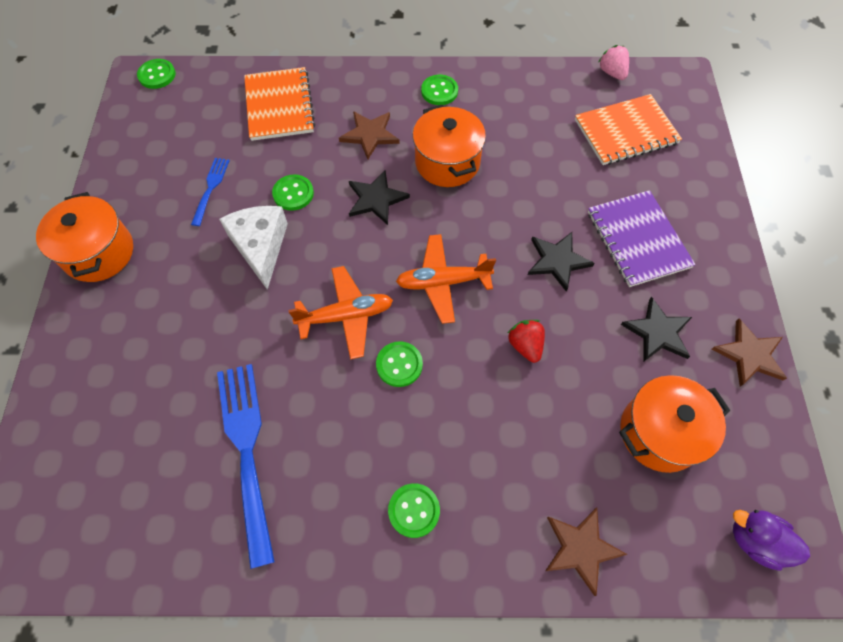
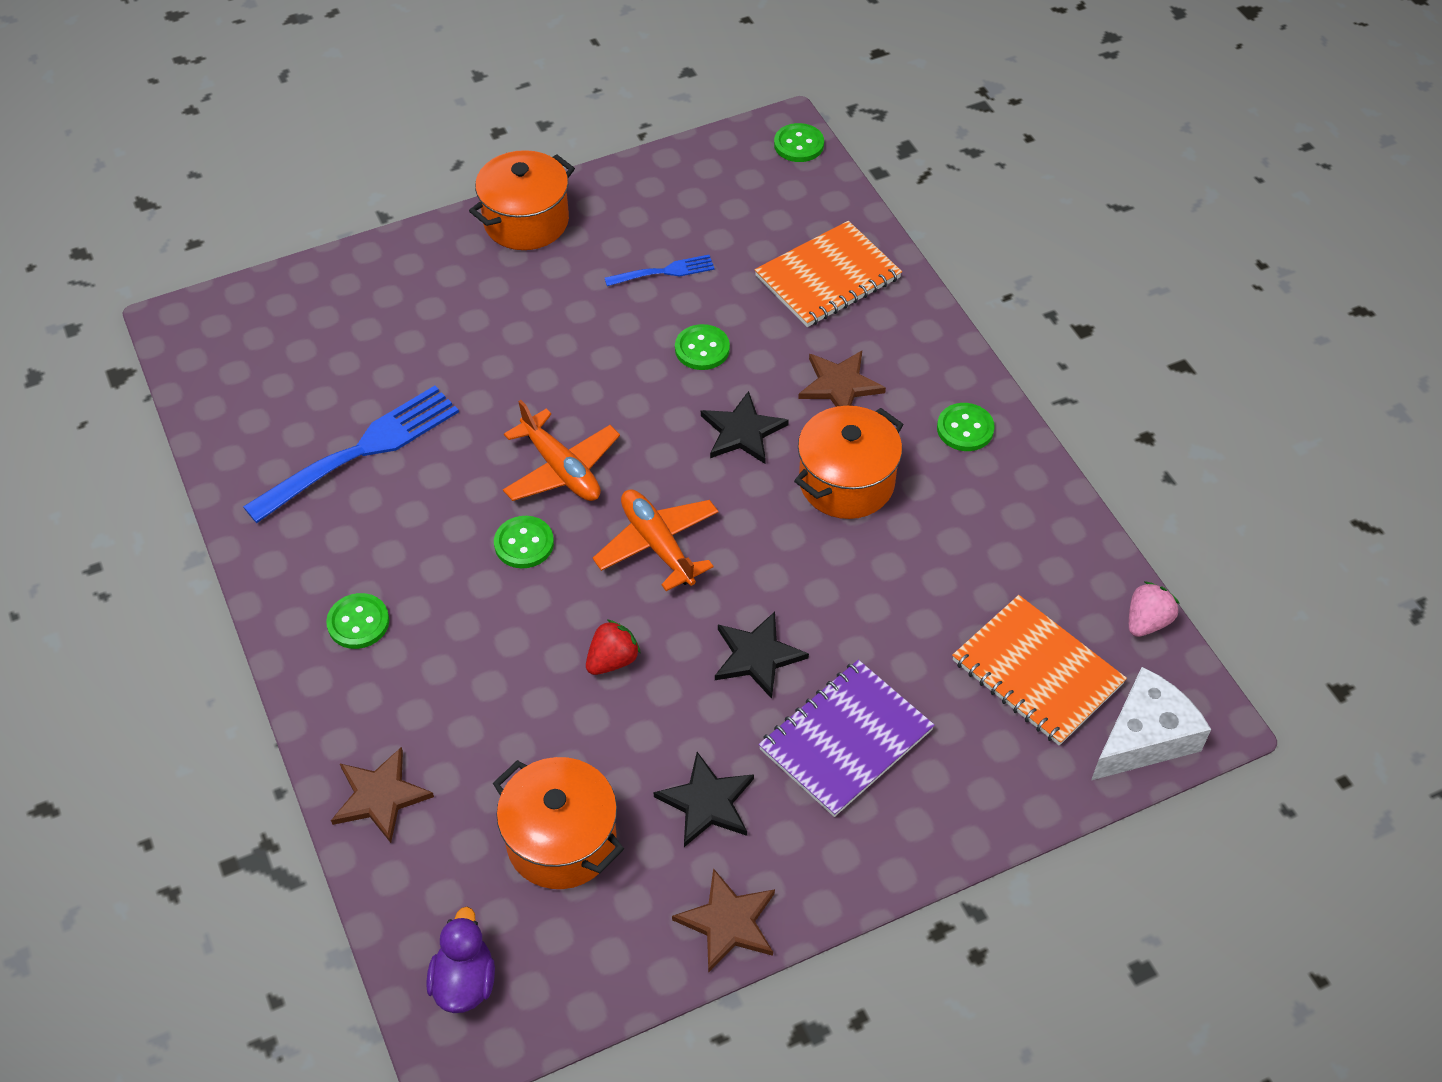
camera: 65 degrees right, 10 degrees down
(260, 246) = (610, 352): white cheese -> white cheese (1145, 737)

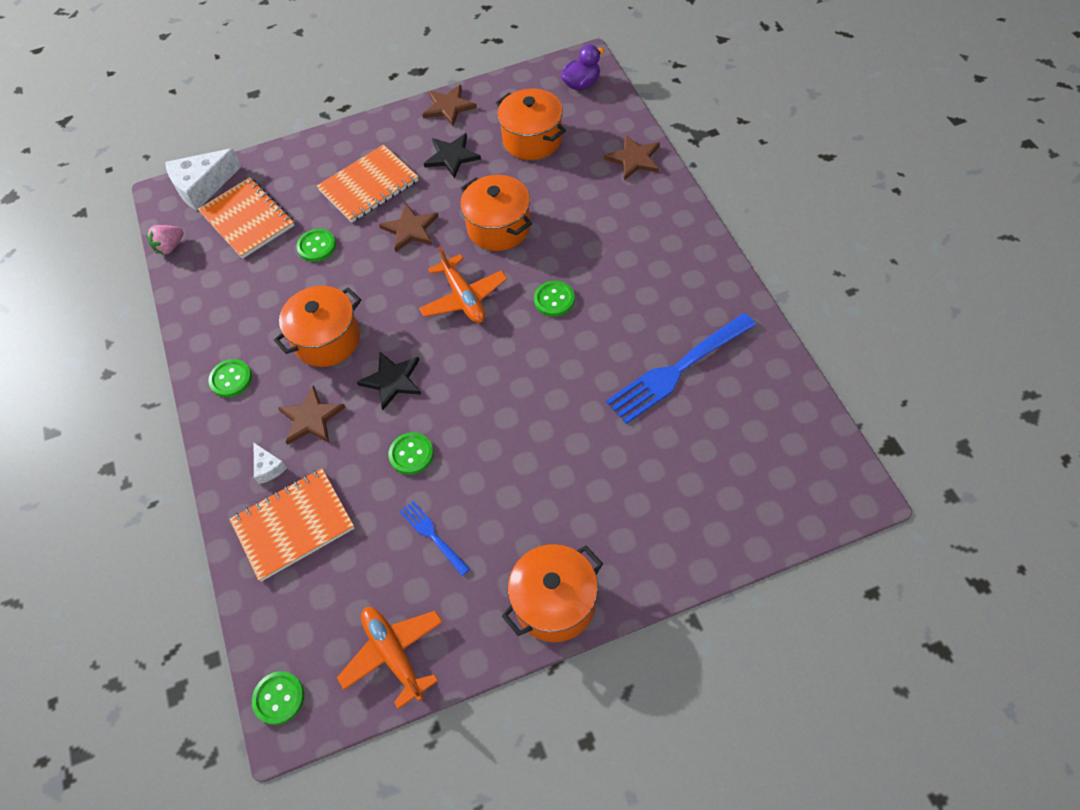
camera: 170 degrees left, 5 degrees up
(358, 622) = (661, 250): green button -> green button (317, 246)
(464, 981) = (582, 84): purple duck -> purple duck turned 135 degrees counterclockwise
(561, 469) = (527, 353): orange plane -> orange plane (394, 654)
(612, 660) = (499, 227): red strawberry -> orange pot
(663, 272) = (433, 536): blue fork -> blue fork turned 60 degrees clockwise
(757, 656) = (410, 229): black star -> brown star
(845, 740) = (368, 185): purple notebook -> orange notebook
(877, 331) = (268, 468): none -> white cheese

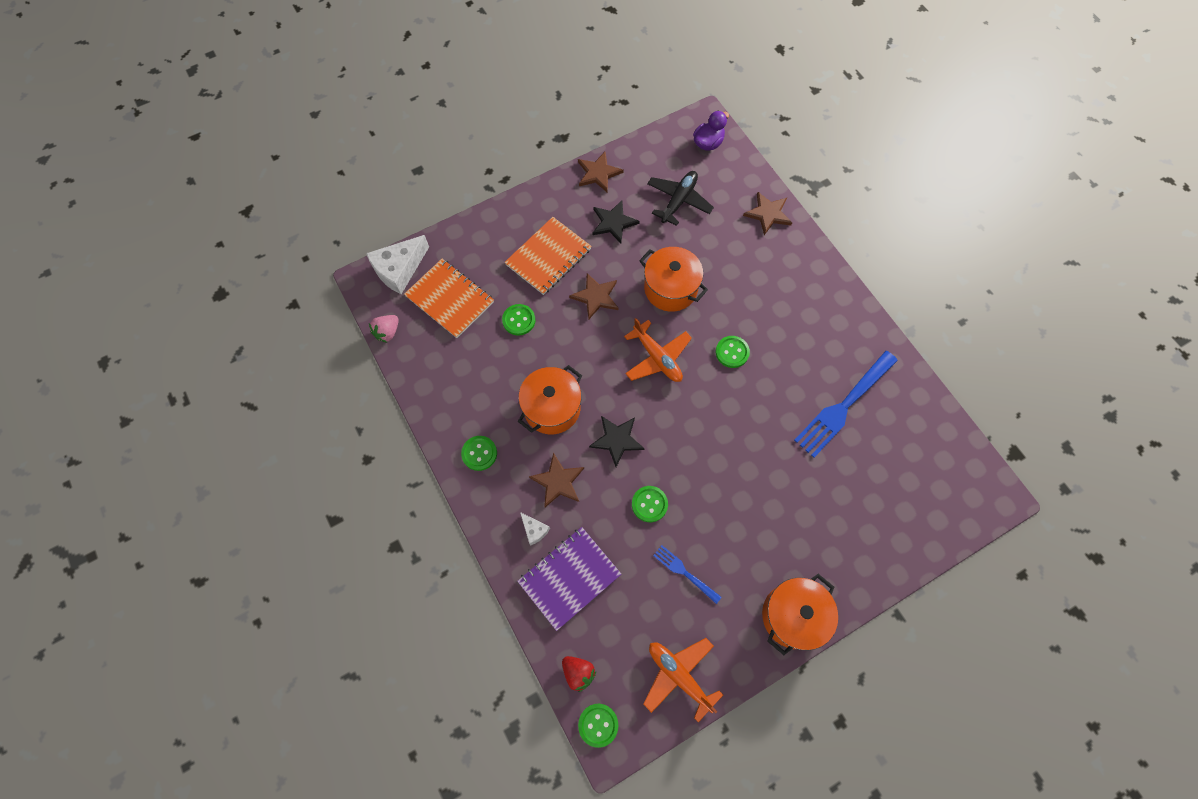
camera: 15 degrees left, 10 degrees up
(273, 633) = (578, 672): none -> red strawberry
(293, 525) = (569, 578): orange notebook -> purple notebook
(532, 139) = (678, 201): orange pot -> black plane

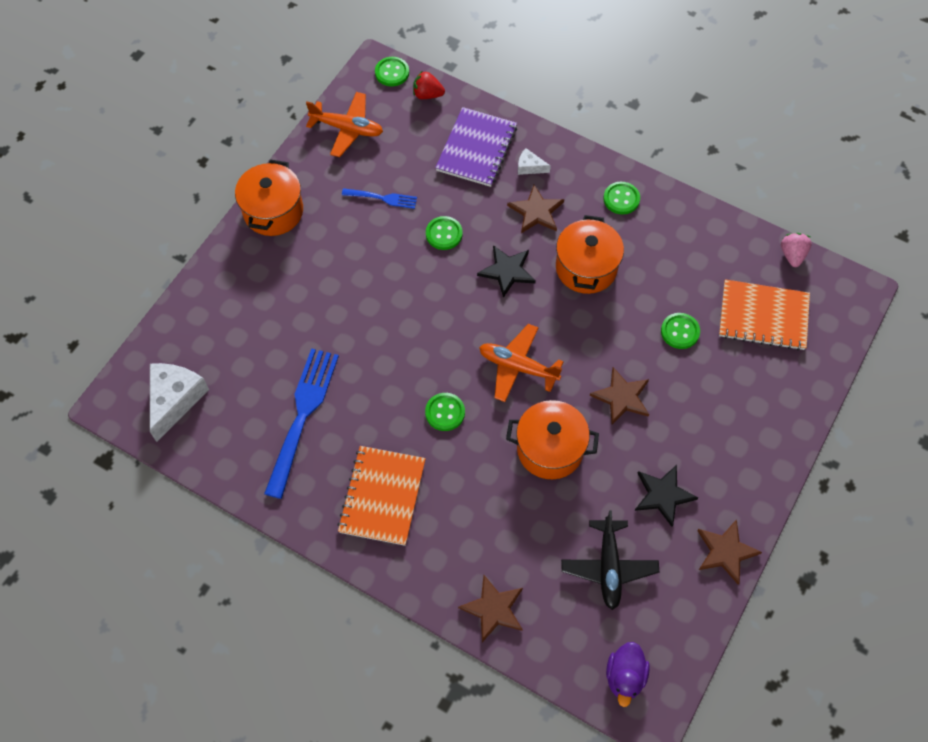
camera: 150 degrees right, 5 degrees down
(399, 269) = (838, 319): white cheese -> white cheese (175, 399)
(548, 257) = (702, 414): orange notebook -> orange notebook (382, 496)

